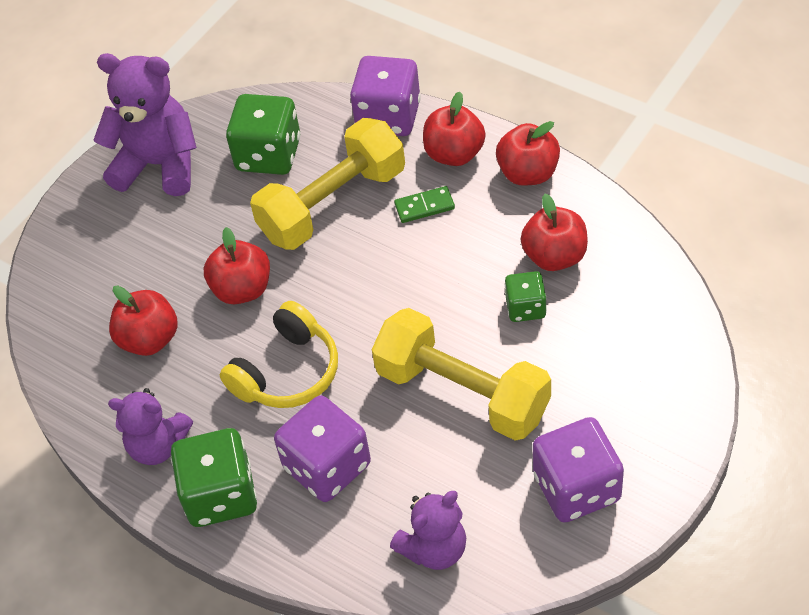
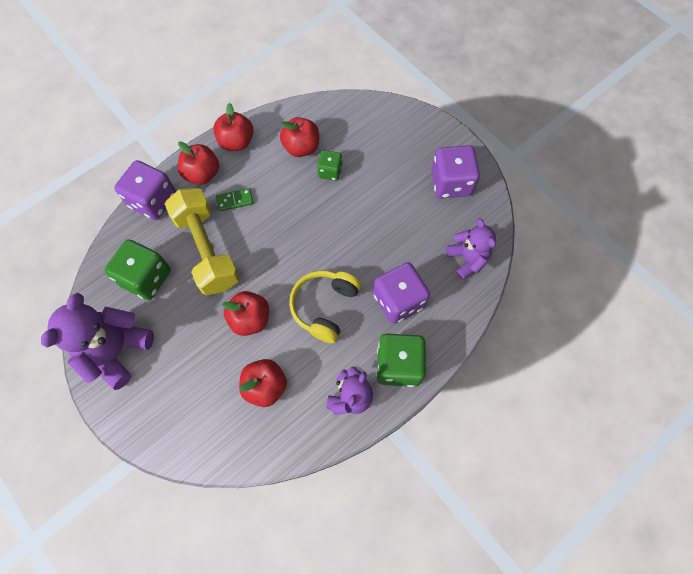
camera: 80 degrees left, 15 degrees up
(287, 372) = (324, 307): yellow headphones -> yellow headphones turned 120 degrees counterclockwise
(424, 206) = (235, 200): green domino -> green domino turned 75 degrees clockwise
(462, 392) = (374, 218): yellow dumbbell -> none

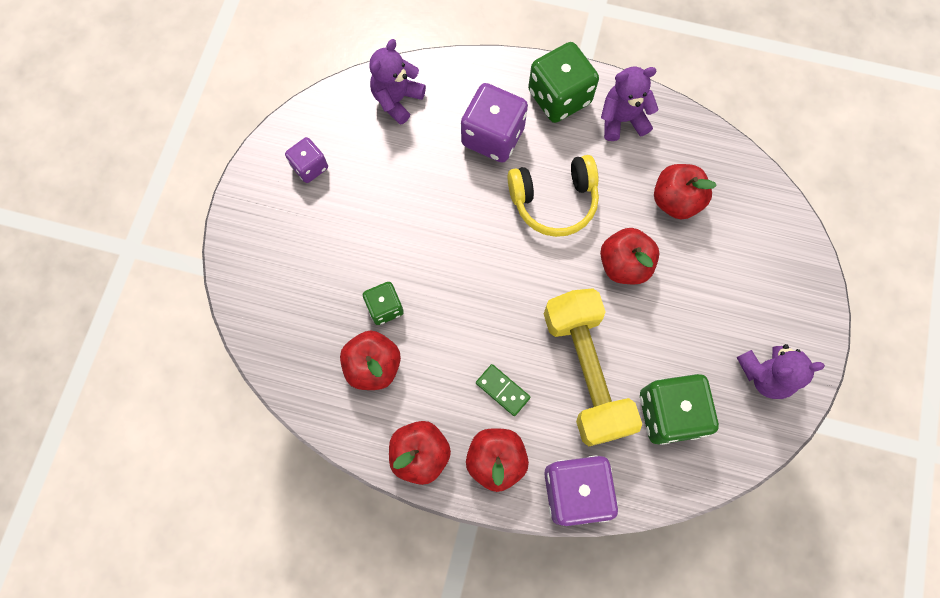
camera: 125 degrees left, 5 degrees up
(116, 351) = (765, 374): purple teddy bear -> purple teddy bear, size x0.63
(207, 250) = (585, 372): yellow dumbbell -> yellow dumbbell turned 45 degrees counterclockwise
(451, 183) = (310, 167): purple dice -> purple dice, size x0.57

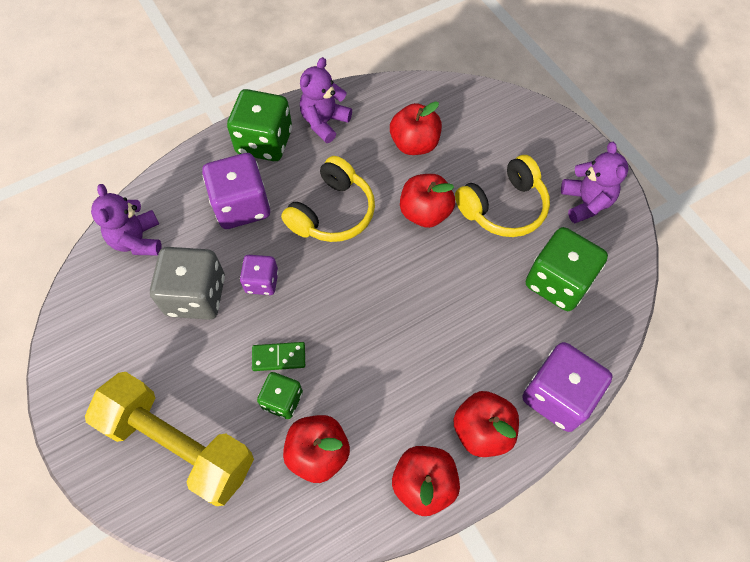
camera: 45 degrees left, 10 degrees down
(310, 167) = (110, 350): purple dice -> purple dice (262, 282)
(398, 178) = (196, 296): none -> grey dice
(503, 390) = (434, 375): green domino -> green domino (279, 357)
(585, 372) = (476, 307): yellow dumbbell -> yellow dumbbell (179, 444)
(691, 317) = (503, 207): none -> yellow headphones
(765, 374) = (585, 202): purple teddy bear -> purple teddy bear turned 45 degrees counterclockwise

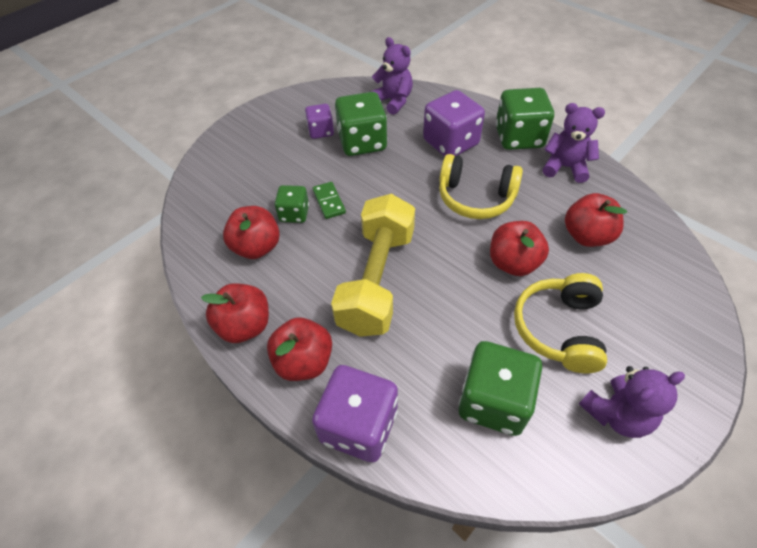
camera: 75 degrees right, 10 degrees down
(138, 240) = (393, 101): purple teddy bear -> purple teddy bear turned 75 degrees clockwise
(179, 444) = (247, 169): yellow dumbbell -> yellow dumbbell (377, 280)
(196, 296) = (362, 142): grey dice -> green dice
(262, 282) = (389, 173): purple dice -> purple dice (321, 131)
(503, 207) = (559, 329): yellow headphones -> yellow headphones turned 60 degrees clockwise

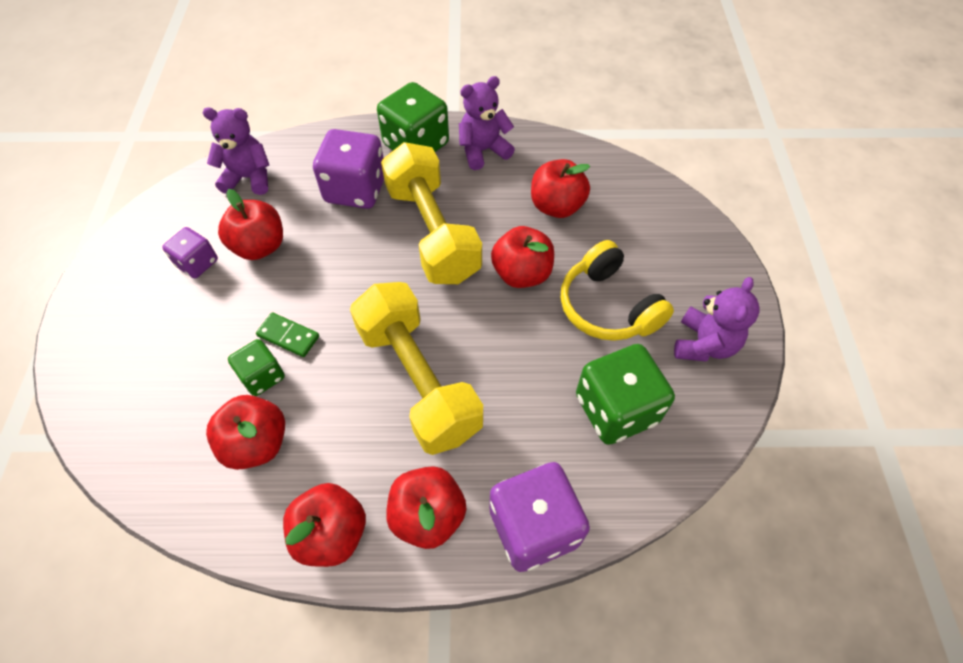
camera: 45 degrees left, 5 degrees up
(362, 142) = (260, 246): green dice -> red apple
(475, 198) = (432, 232): yellow headphones -> yellow dumbbell

